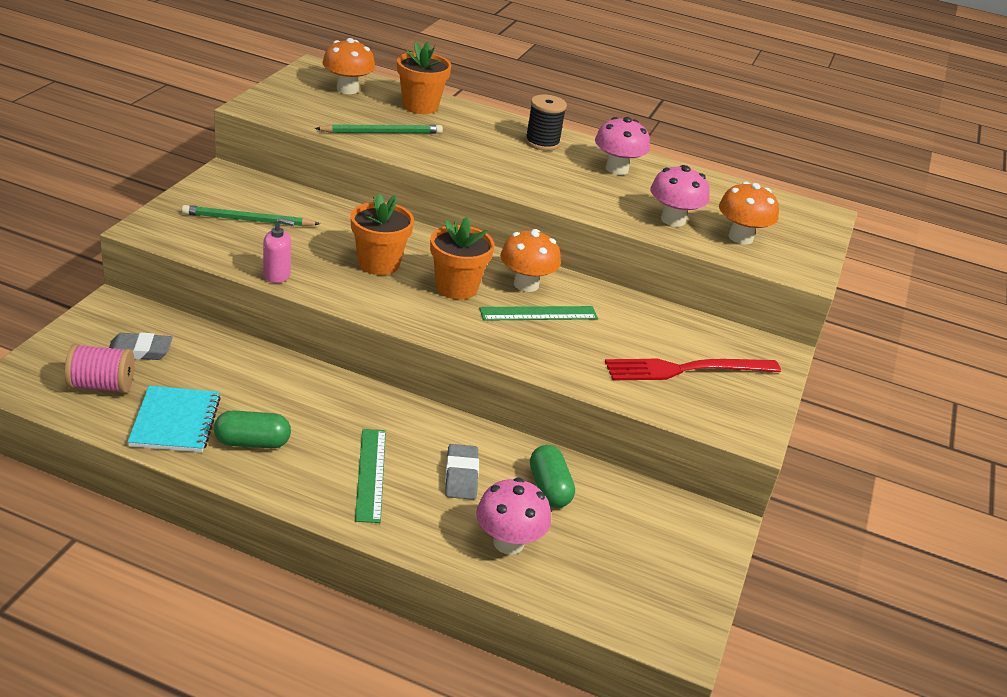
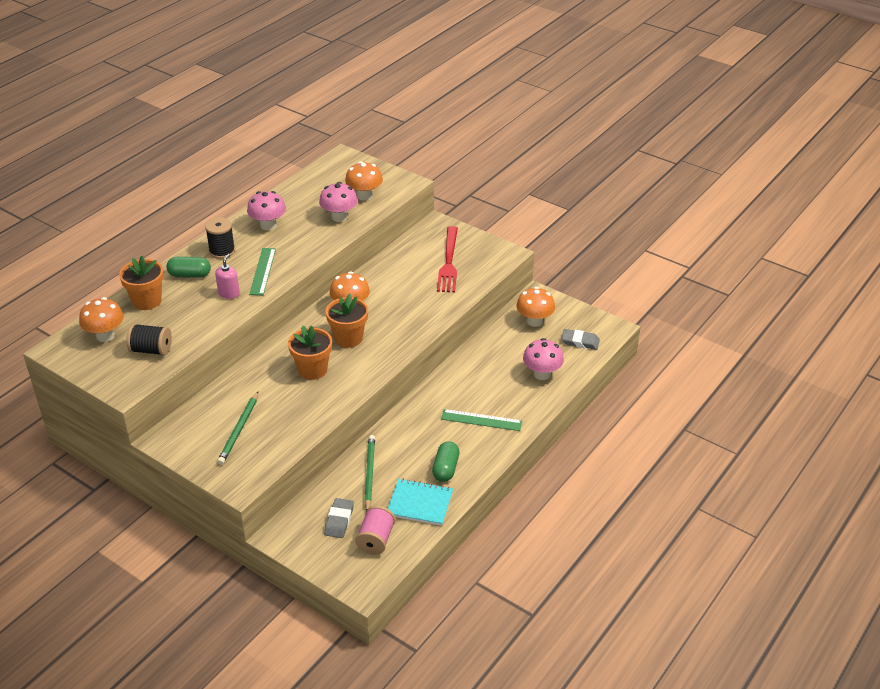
camera: 70 degrees left, 5 degrees up
(277, 275) = (317, 420): pink soap dispenser -> pink soap dispenser (229, 293)
(329, 115) = (151, 350): none -> black spool
(382, 132) = (188, 326): green pencil -> green pencil (369, 474)
(461, 476) = (487, 383): grey eraser -> grey eraser (580, 342)
(538, 313) = (384, 308): green ruler -> green ruler (262, 271)
(549, 488) = (502, 351): green capsule -> green capsule (190, 275)
(647, 525) = (534, 321): none -> orange mushroom

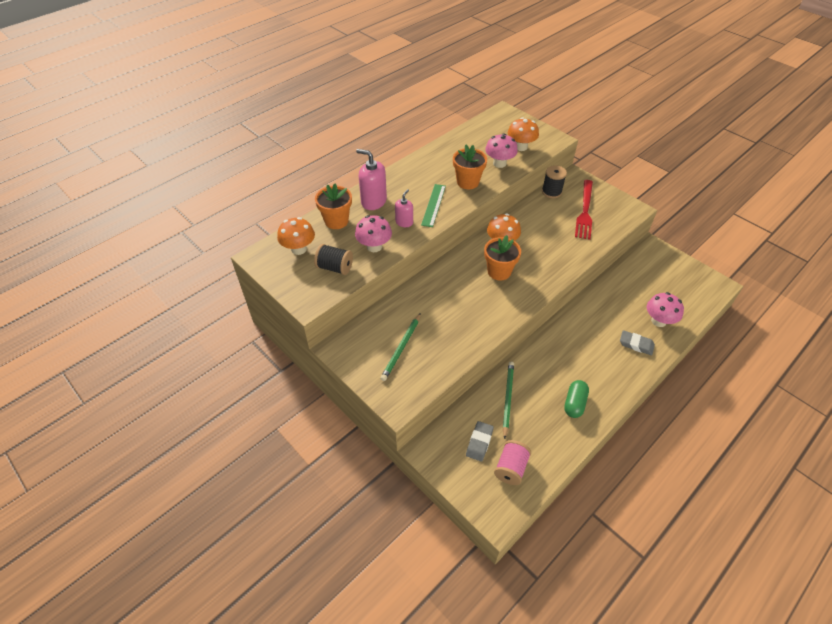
camera: 10 degrees right, 10 degrees up
(190, 275) = (373, 201): green capsule -> pink soap dispenser
(222, 251) = (401, 183): black spool -> black spool (551, 192)
(268, 225) = (440, 164): pink mushroom -> pink mushroom (374, 246)
(312, 370) = (467, 298): orange flower pot -> orange flower pot (467, 182)
(420, 503) = (551, 436): turquoise notebook -> none
(481, 420) = (606, 359): green ruler -> none
(534, 321) = (651, 270): orange mushroom -> none
(580, 342) = (691, 294): grey eraser -> grey eraser (636, 344)

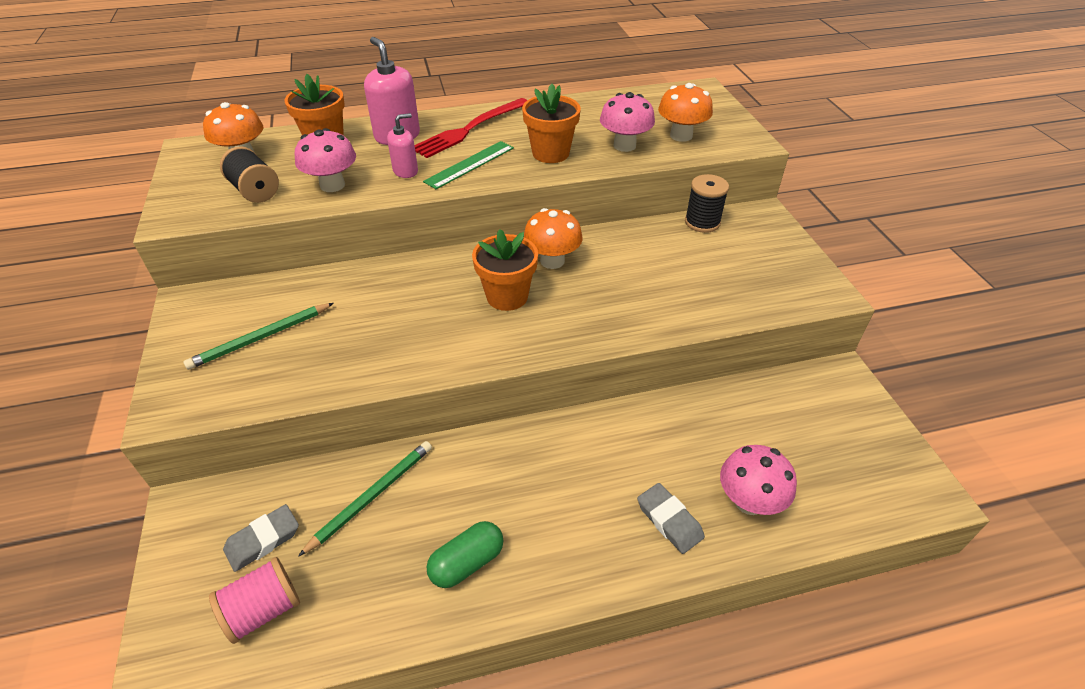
camera: 30 degrees right, 5 degrees down
(585, 211) = (733, 266): red fork -> red fork (469, 129)

